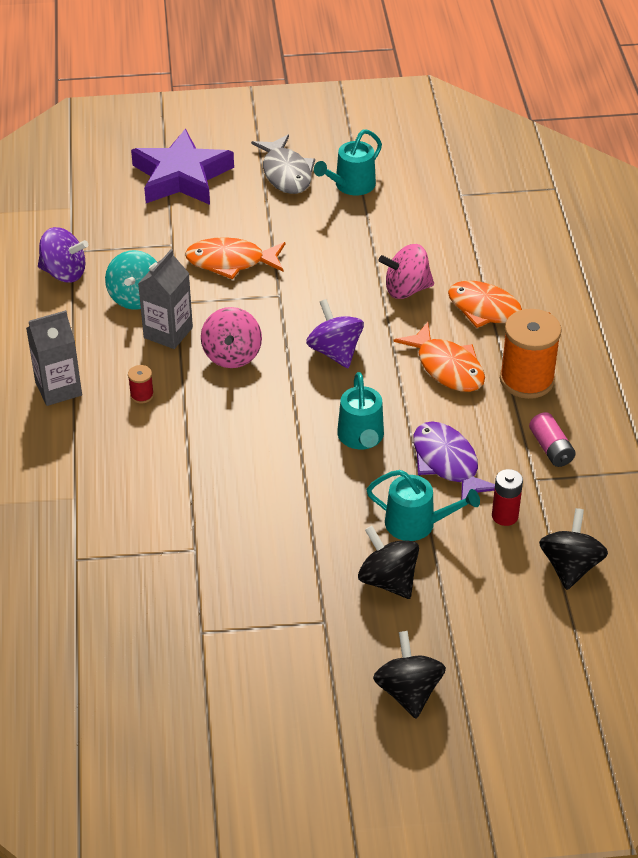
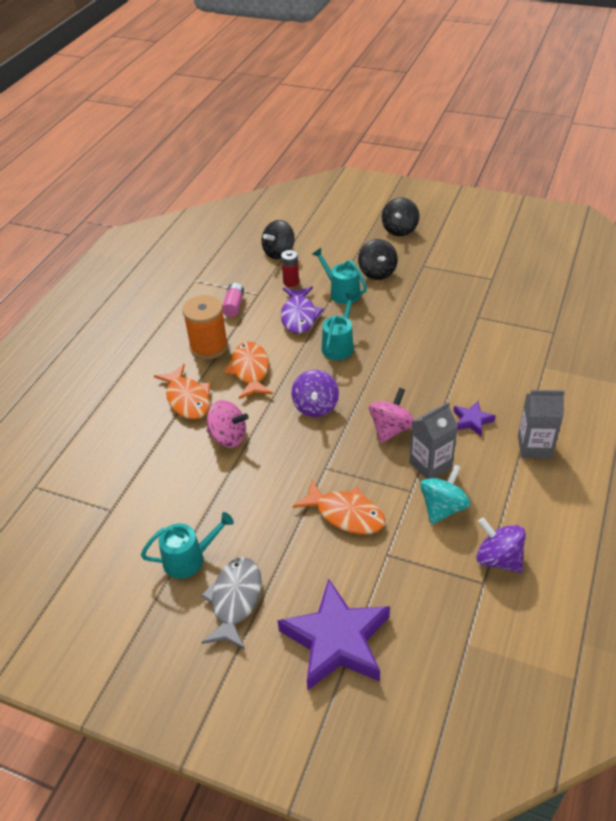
camera: 150 degrees left, 0 degrees up
(142, 395) = (472, 421): red spool -> purple star

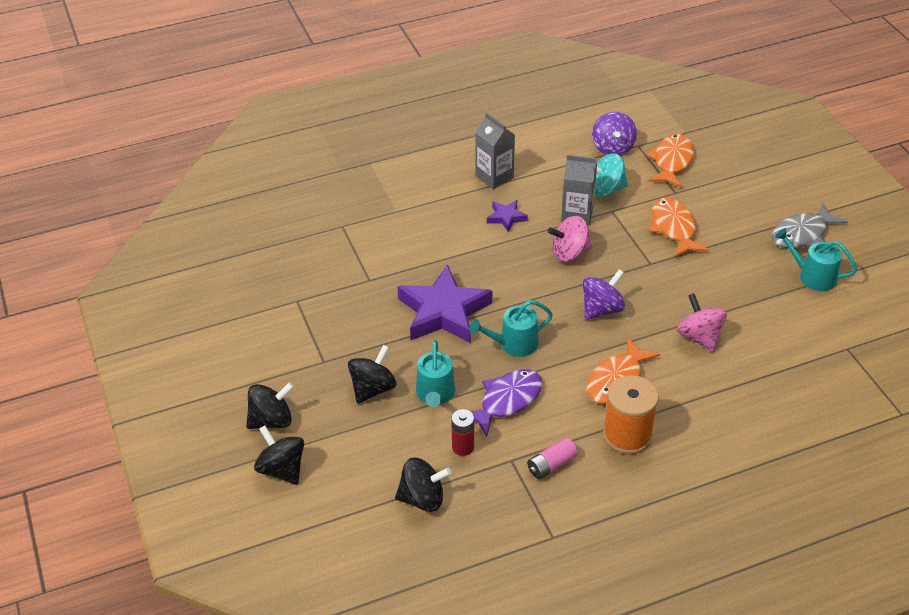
camera: 135 degrees left, 0 degrees up
(187, 399) = (701, 396): orange fish -> orange fish (672, 161)
(337, 640) = (758, 178): purple star -> purple star (443, 312)
(360, 220) = (282, 469): none -> black spinning top

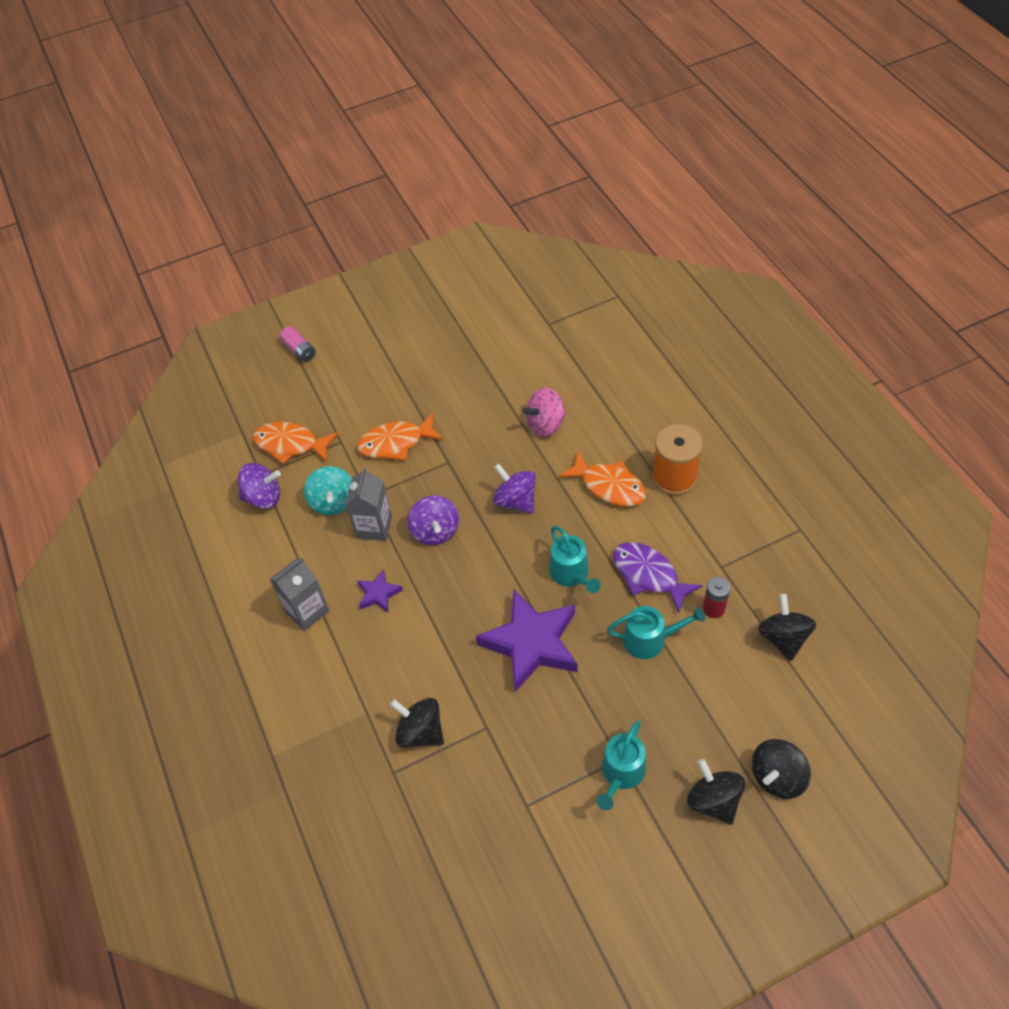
camera: 90 degrees left, 10 degrees up
(373, 388) = (651, 701): black spinning top -> black spinning top (420, 732)
(551, 465) = (720, 534): pink battery -> pink battery (299, 350)
(569, 253) = (435, 531): pink spinning top -> purple spinning top
(802, 234) = (403, 346): grey fish -> none
(812, 276) = (460, 341): turquoise watering can -> turquoise watering can (621, 773)

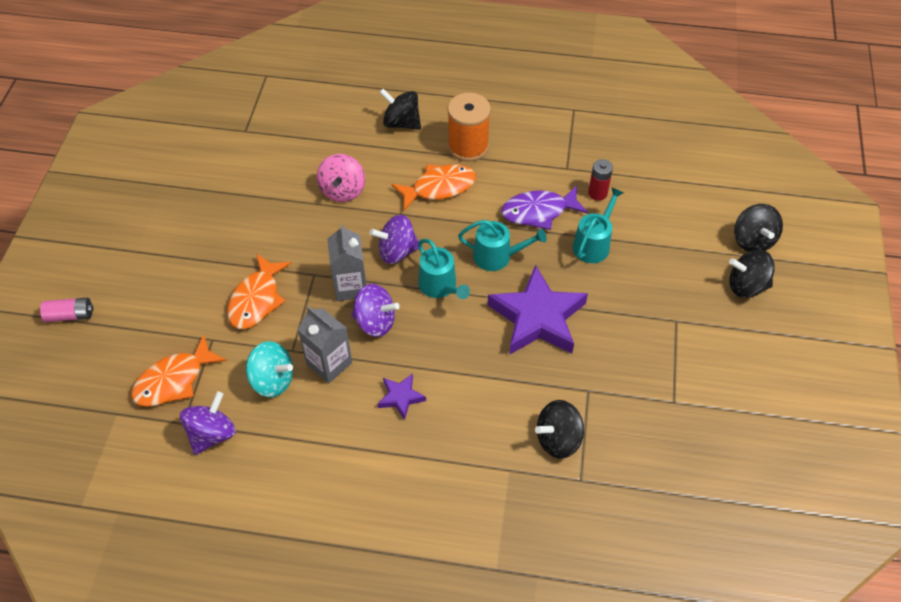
camera: 60 degrees left, 0 degrees up
(307, 611) = (370, 462): grey carton -> grey carton (350, 286)
(621, 773) = (689, 326): turquoise watering can -> turquoise watering can (440, 286)
(783, 638) = (651, 171): black spinning top -> black spinning top (401, 123)

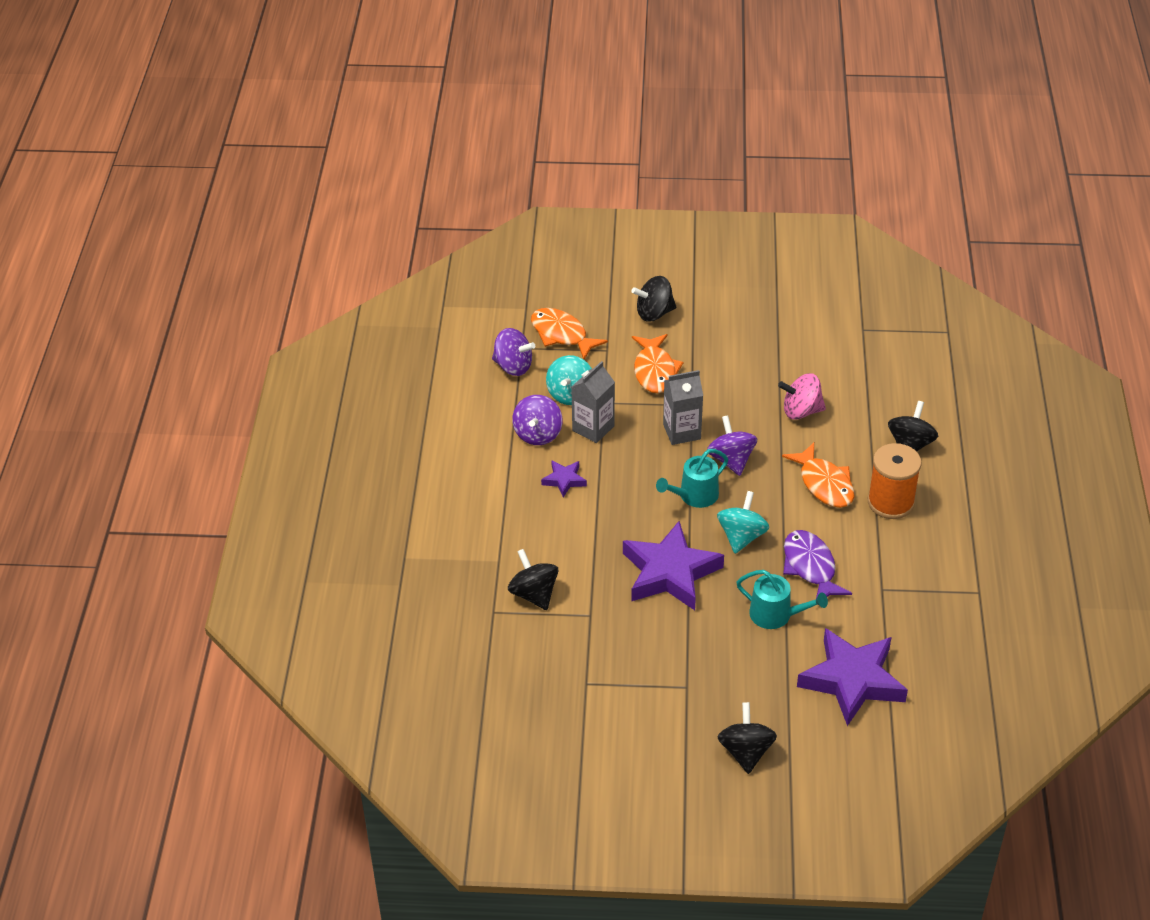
camera: 85 degrees right, 10 degrees down
(70, 315) = (617, 261): pink battery -> none
(256, 299) = (654, 371): orange fish -> orange fish turned 105 degrees counterclockwise
(375, 322) = (644, 454): purple spinning top -> purple spinning top (538, 434)
(497, 256) = (741, 536): turquoise watering can -> turquoise spinning top
(597, 193) = (850, 617): red battery -> none
(666, 203) = (852, 680): none -> purple star
(752, 240) = (814, 761): black spinning top -> black spinning top (654, 313)

